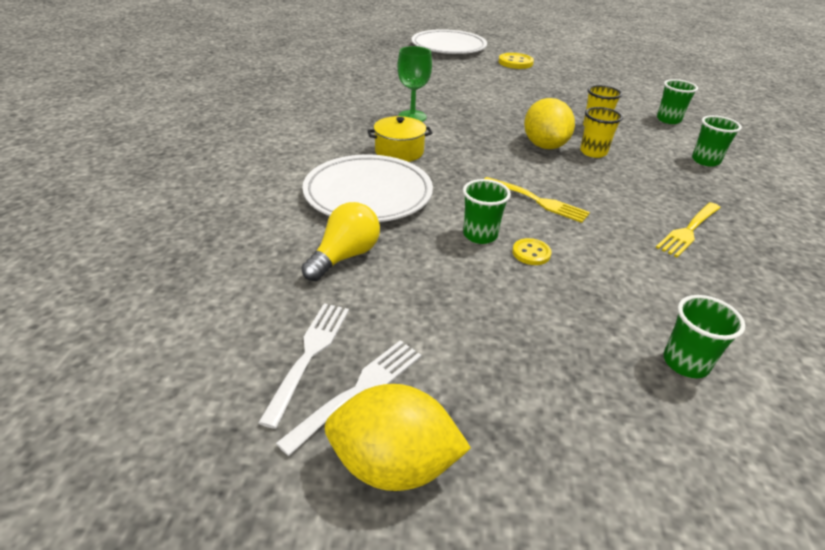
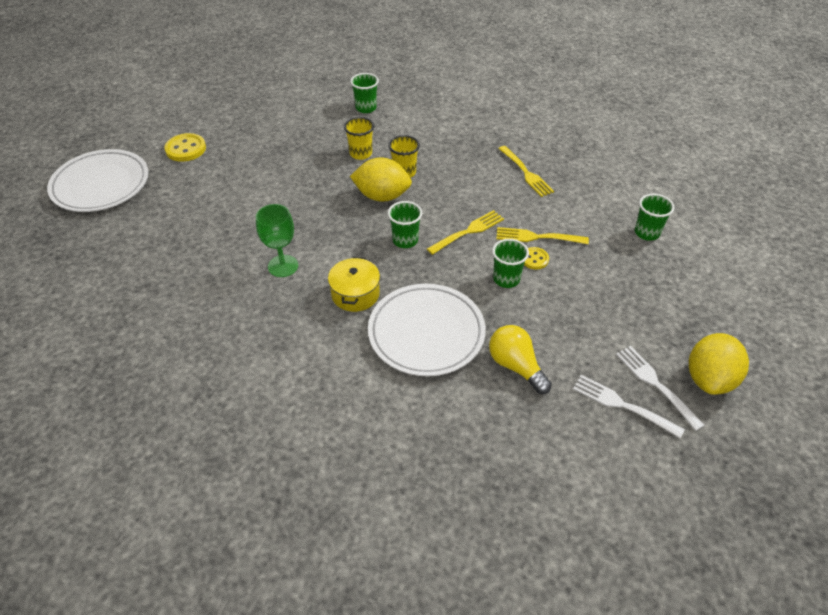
camera: 70 degrees left, 10 degrees up
(574, 252) = (538, 237): none -> yellow fork
(705, 161) = (439, 121): green cup -> green cup (405, 240)

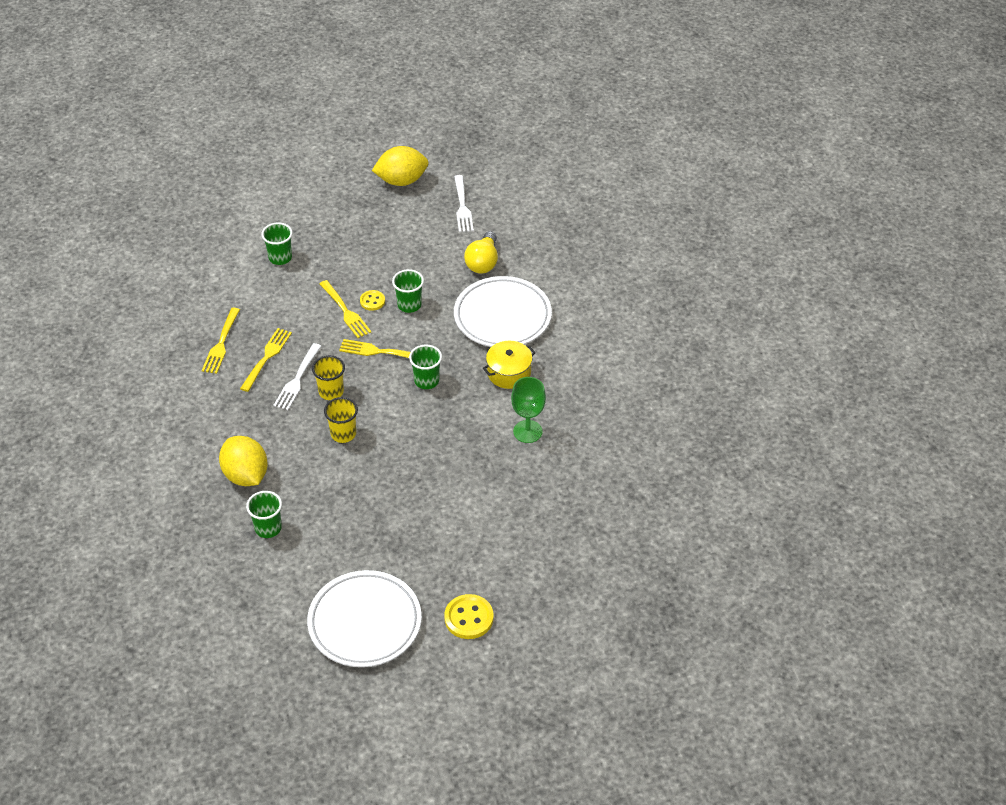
camera: 130 degrees left, 0 degrees up
(101, 185) = (577, 636): white plate -> white plate (364, 622)
(361, 153) = (345, 481): yellow cup -> yellow cup (331, 392)
(382, 196) = (389, 428): yellow lemon -> yellow lemon (246, 475)
(566, 159) = (221, 343): none -> yellow fork
(656, 384) = (430, 199): white fork -> white fork (297, 379)

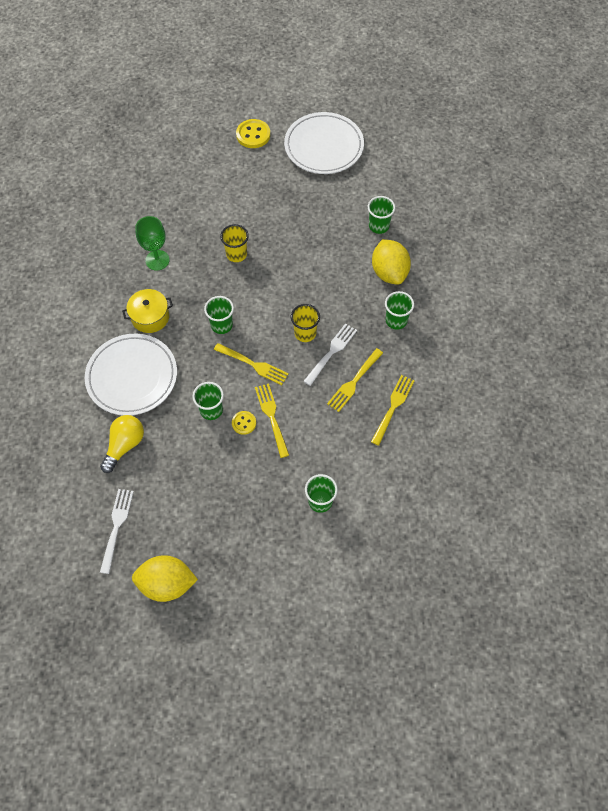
camera: 165 degrees left, 15 degrees up
(230, 425) = (396, 321): none -> green cup
(343, 434) = (304, 291): yellow cup -> yellow cup (236, 254)

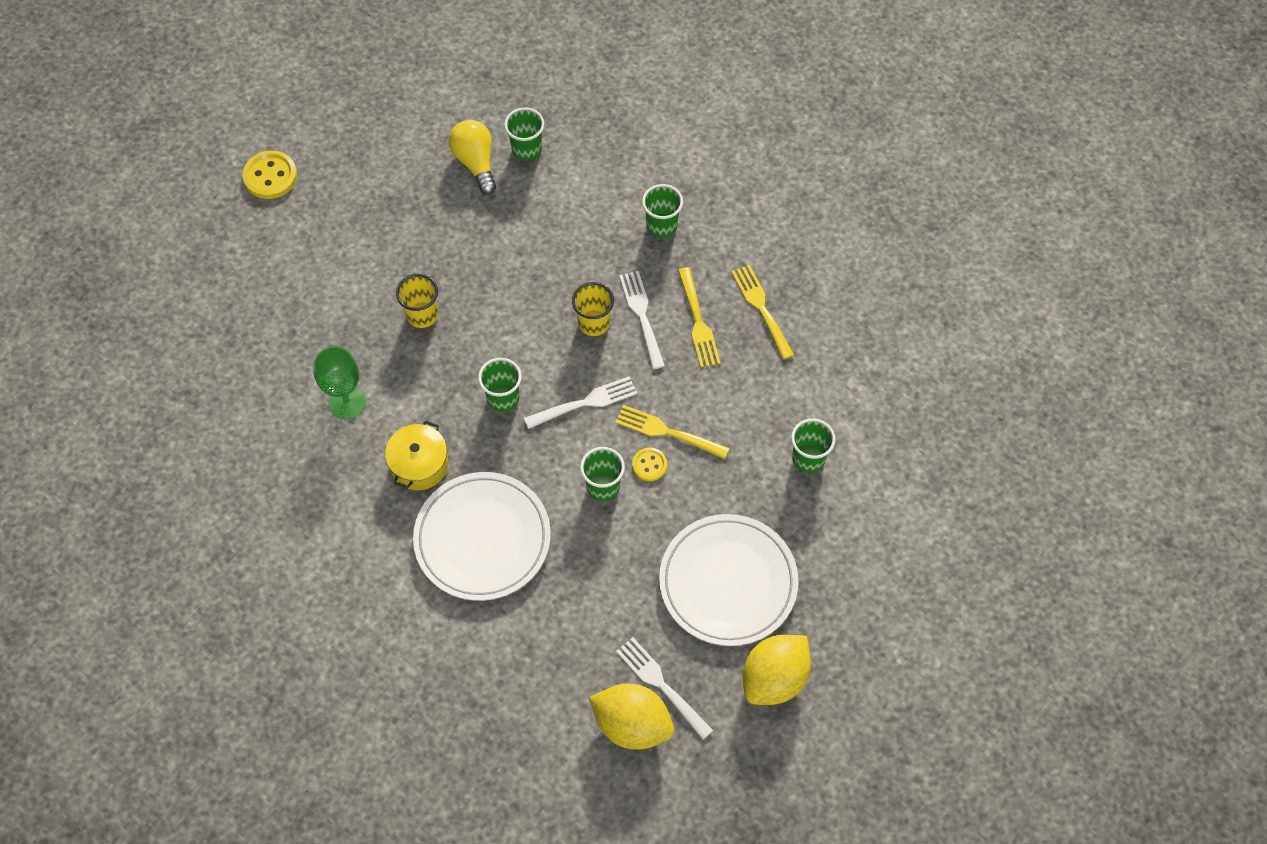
camera: 50 degrees left, 0 degrees up
(124, 445) = (566, 607): yellow light bulb -> yellow light bulb (475, 162)
(253, 364) = (584, 403): yellow fork -> white fork
(324, 146) = (364, 120): white plate -> white plate (728, 582)
(389, 272) = (596, 186): yellow lemon -> yellow lemon (632, 724)

